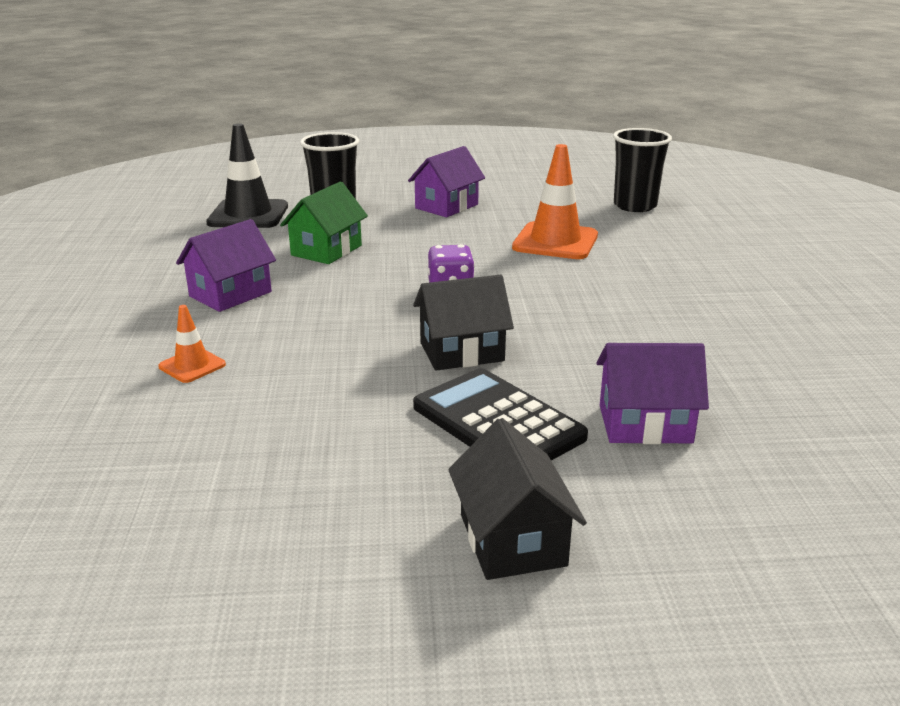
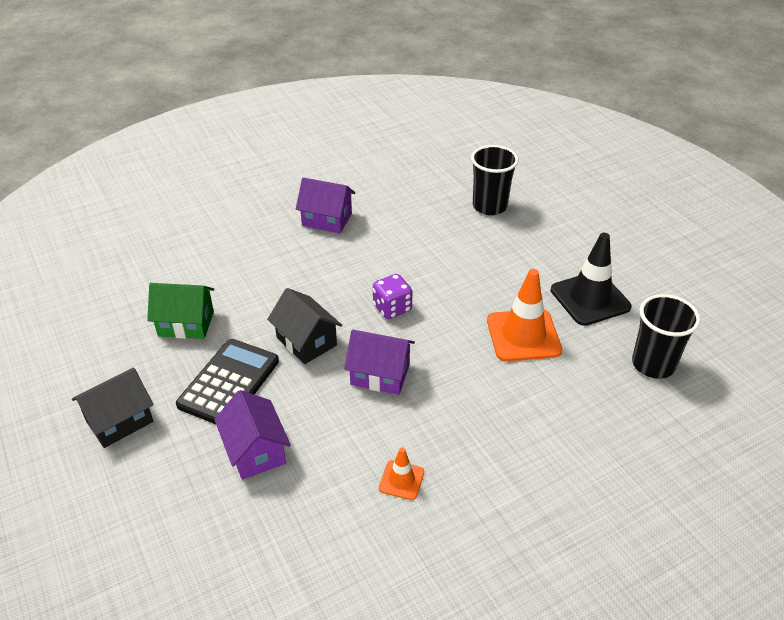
camera: 65 degrees right, 15 degrees up
(192, 365) = (235, 244): orange traffic cone -> orange traffic cone (401, 480)
(248, 215) = (451, 173): black traffic cone -> black traffic cone (590, 298)
(326, 250) = (418, 230): green house -> green house (186, 324)
(446, 206) = (549, 255): purple house -> purple house (380, 374)

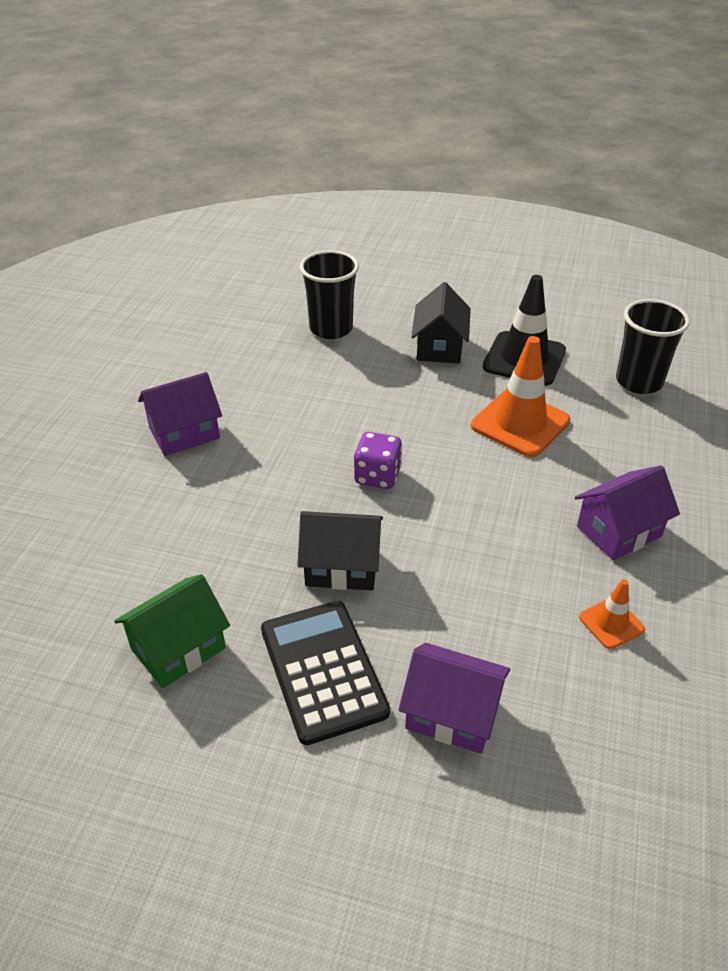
camera: 45 degrees left, 0 degrees up
(119, 421) = (257, 818): black house -> black house (439, 347)
(380, 374) = (456, 545): purple house -> purple house (619, 531)

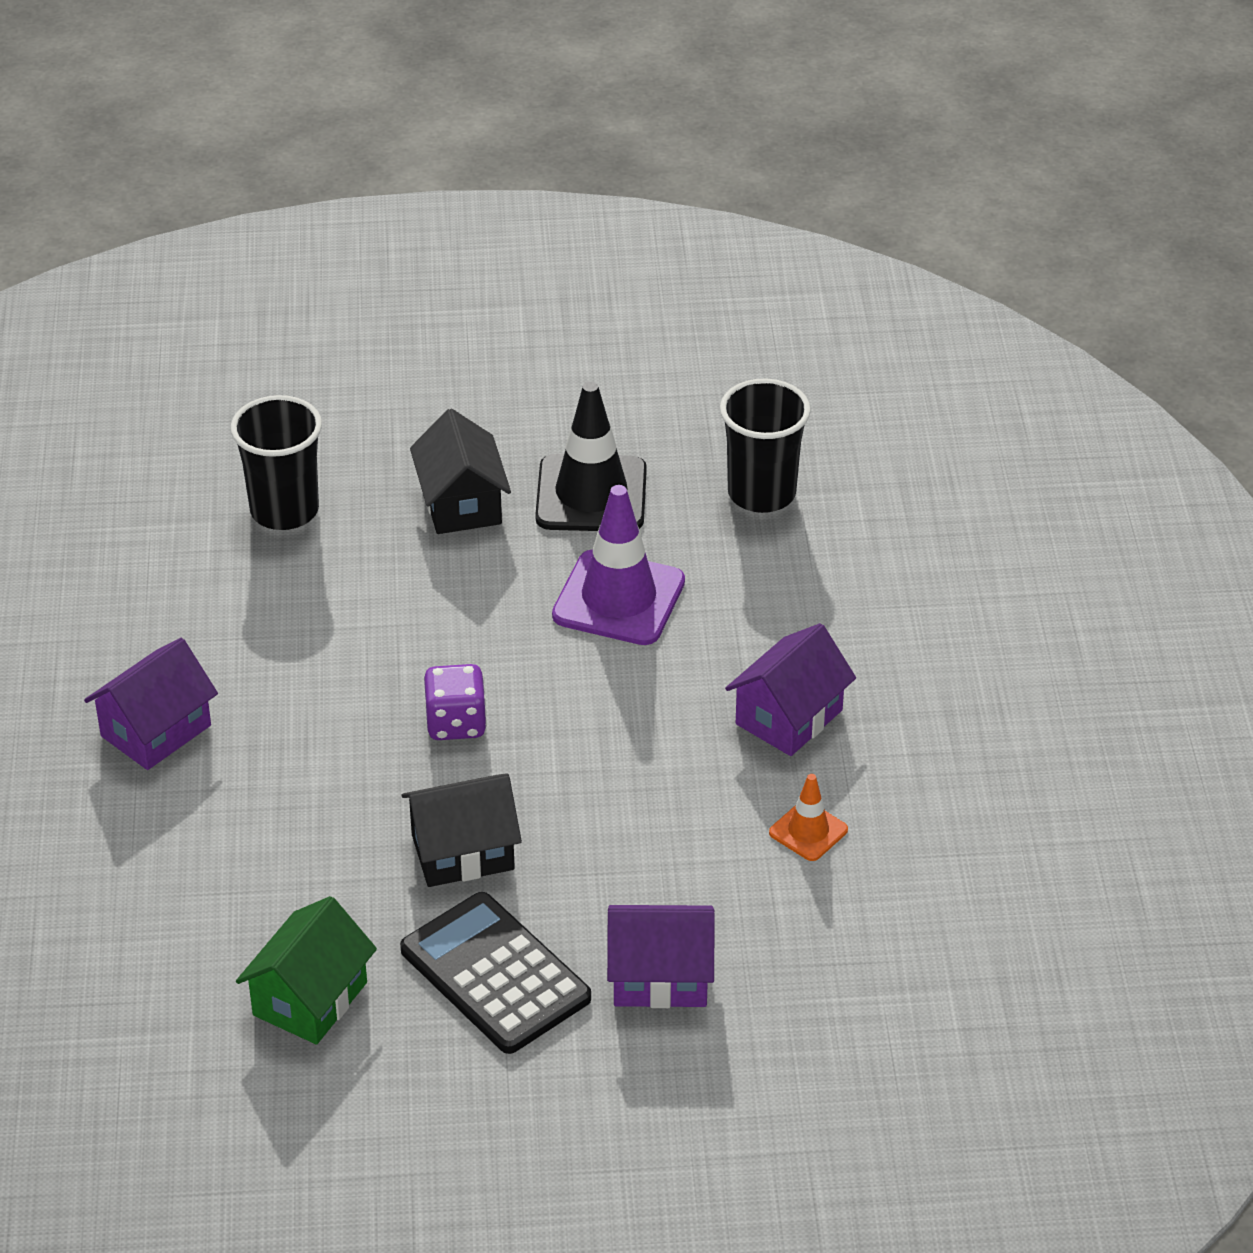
camera: 20 degrees left, 0 degrees up
(520, 423) = (618, 598): orange traffic cone -> purple traffic cone

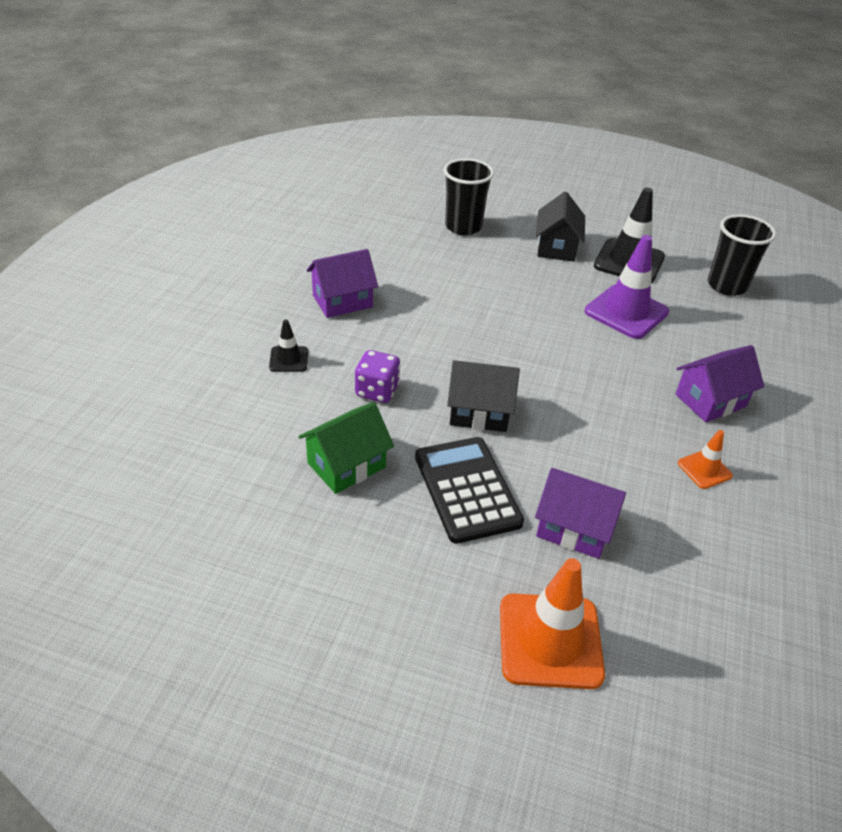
camera: 20 degrees right, 0 degrees up
(129, 864) = (289, 359): none -> black traffic cone
(456, 723) = (507, 345): purple dice -> purple dice (377, 391)
(680, 1130) = (550, 640): none -> orange traffic cone

